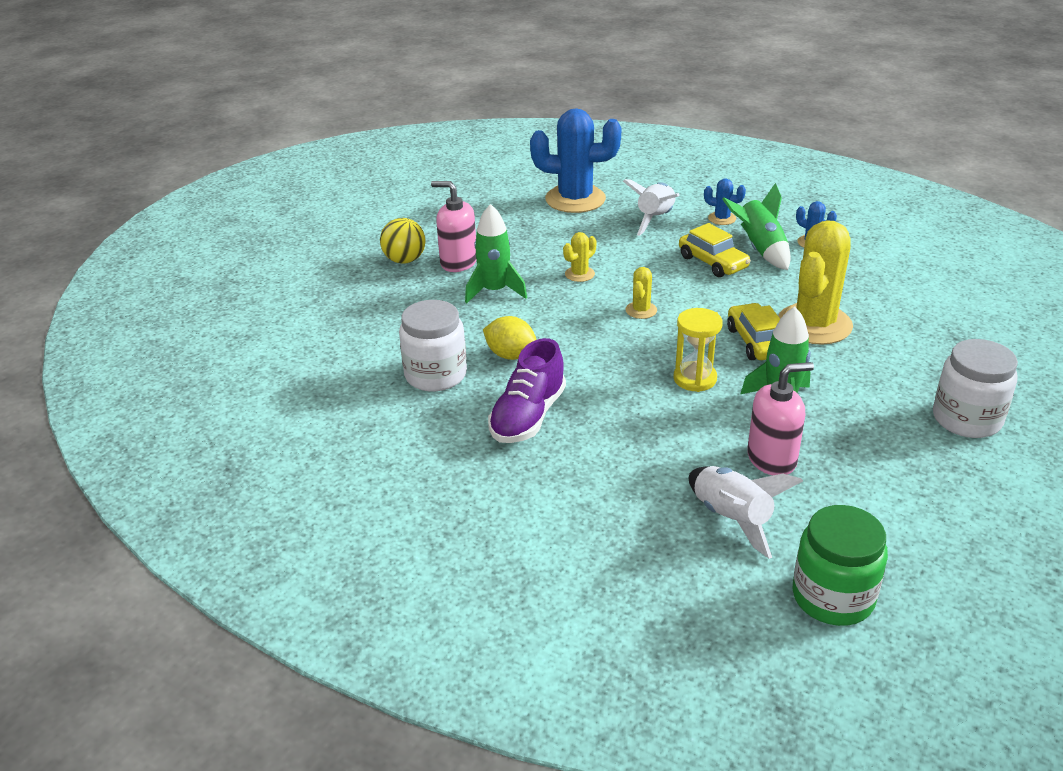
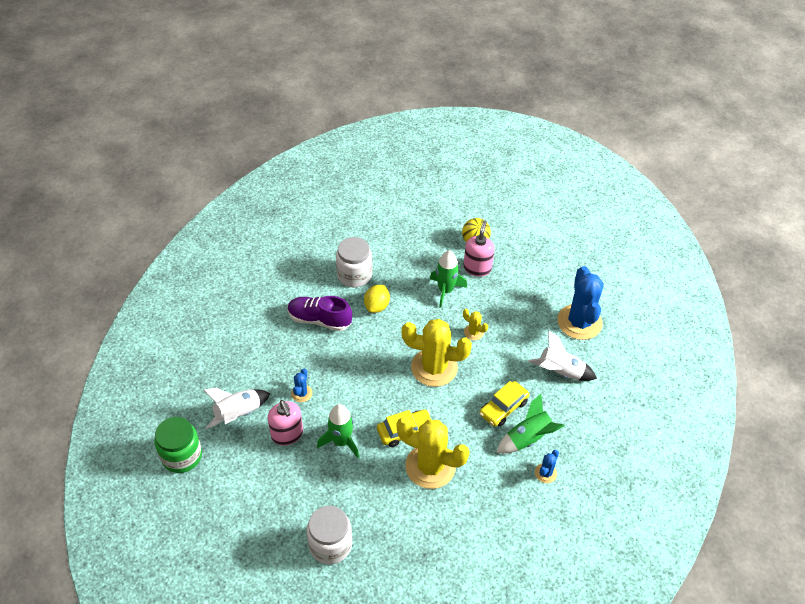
camera: 80 degrees right, 15 degrees up
(641, 310) = (434, 367): yellow cactus -> yellow cactus, size x2.26
(695, 379) = (361, 397): yellow hourglass -> none
(722, 218) = (571, 414): blue cactus -> blue cactus (301, 393)

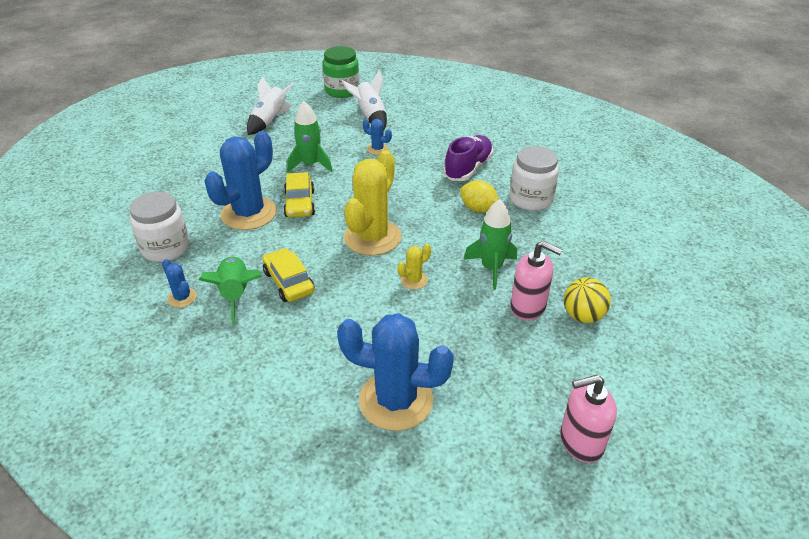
camera: 105 degrees right, 10 degrees down
(287, 434) = (335, 138): pink soap dispenser -> pink soap dispenser (580, 442)
(330, 544) = (212, 148): white jar -> white jar (166, 248)
(430, 466) = (249, 213): yellow cactus -> blue cactus
(560, 372) = (315, 351): white rocket -> white rocket (270, 121)

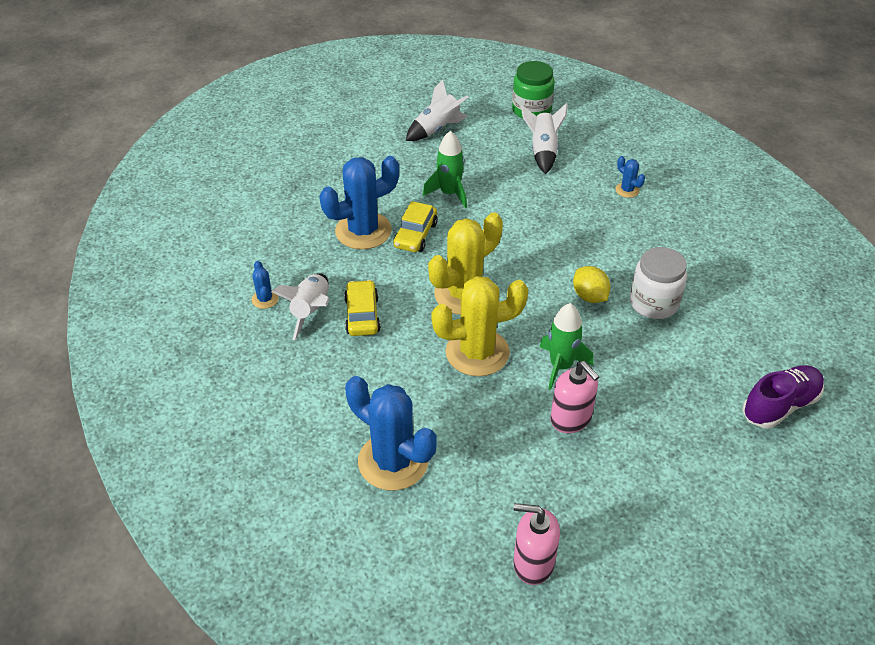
camera: 25 degrees right, 5 degrees up
(166, 248) = (274, 244): white jar -> none
(236, 294) = (311, 311): green rocket -> white rocket
(377, 149) = (527, 194): blue cactus -> blue cactus (627, 190)
(414, 280) = (477, 352): yellow cactus -> yellow cactus, size x2.26
(468, 168) = (609, 246): purple shoe -> purple shoe (780, 406)
(582, 316) = (620, 447): yellow ball -> none

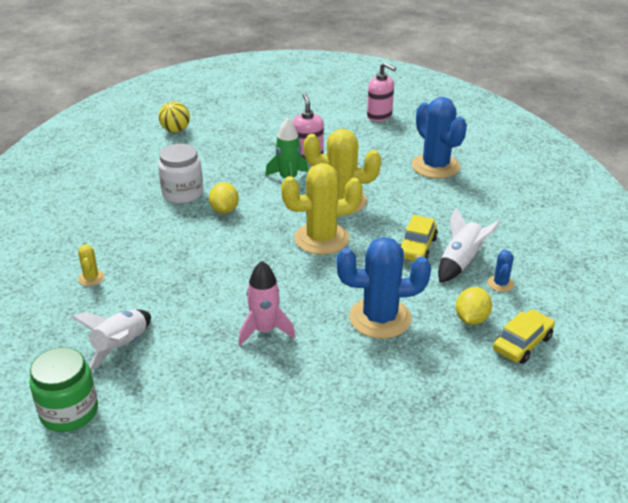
camera: 155 degrees left, 10 degrees down
(284, 254) = (471, 319): none -> yellow lemon
(415, 235) = (330, 298): yellow car -> yellow car (522, 343)
(437, 129) = (212, 424): white rocket -> none
(449, 193) = (265, 330): green rocket -> pink rocket
(627, 190) = (91, 278): blue cactus -> yellow cactus
(780, 406) = (175, 130): purple shoe -> yellow ball

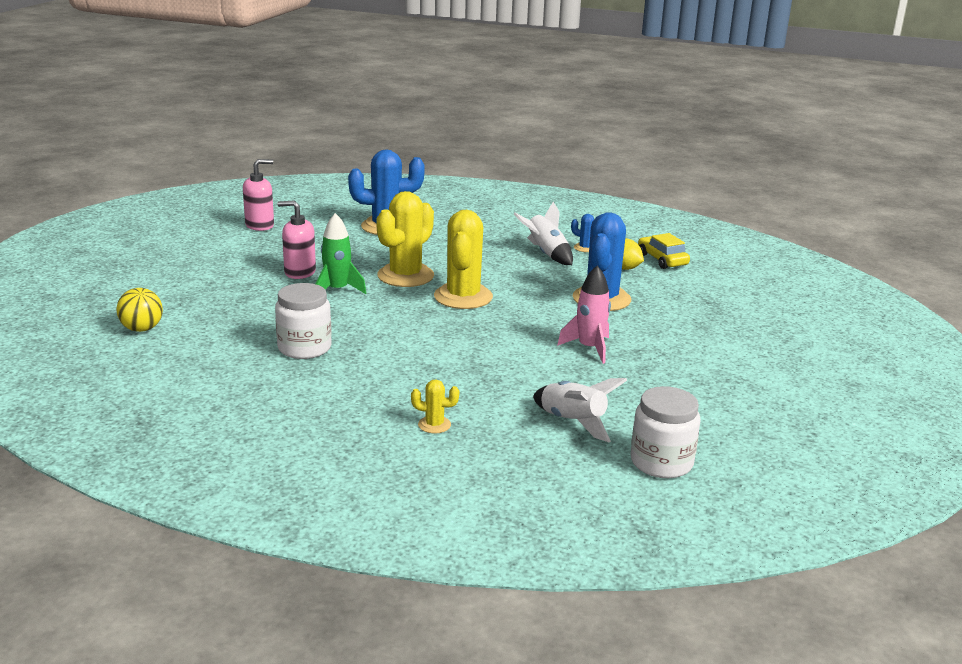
camera: 70 degrees left, 10 degrees down
(69, 412) = (661, 462): green jar -> white jar
(224, 210) = (364, 331): yellow lemon -> none
(417, 248) = (511, 263): yellow car -> none

